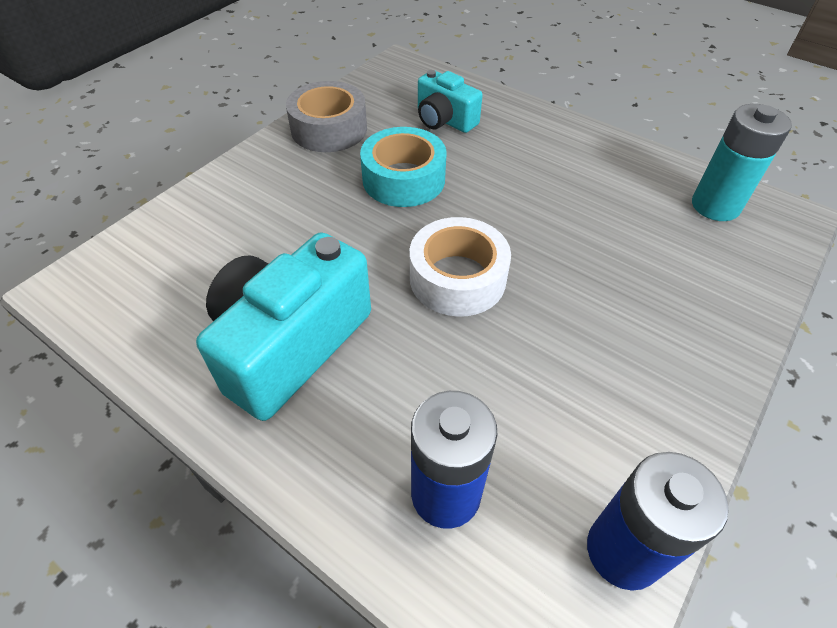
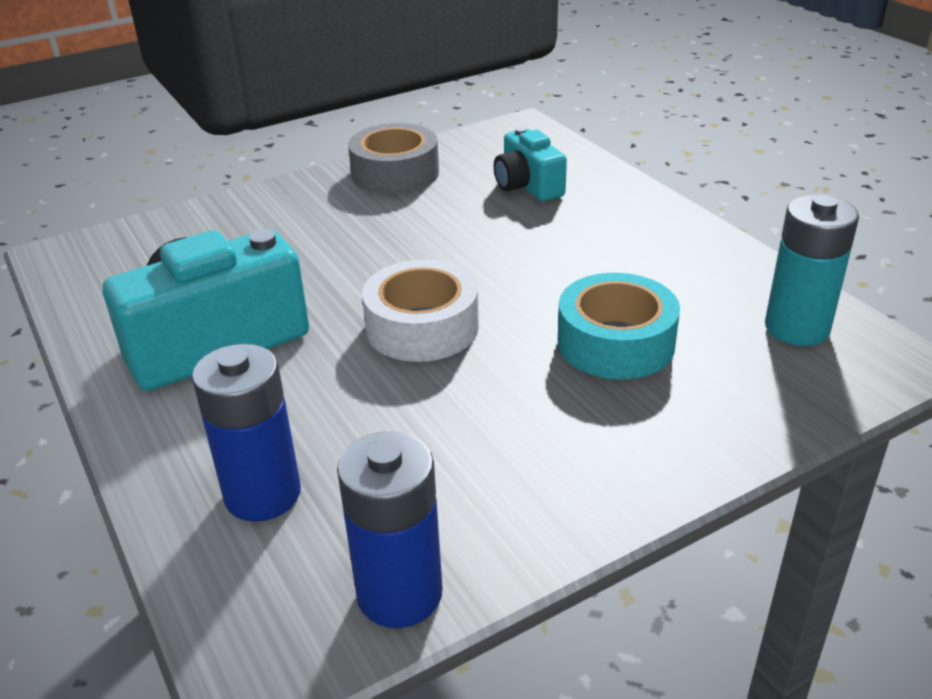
camera: 25 degrees right, 15 degrees down
(403, 179) = (437, 231): turquoise tape -> turquoise tape (615, 343)

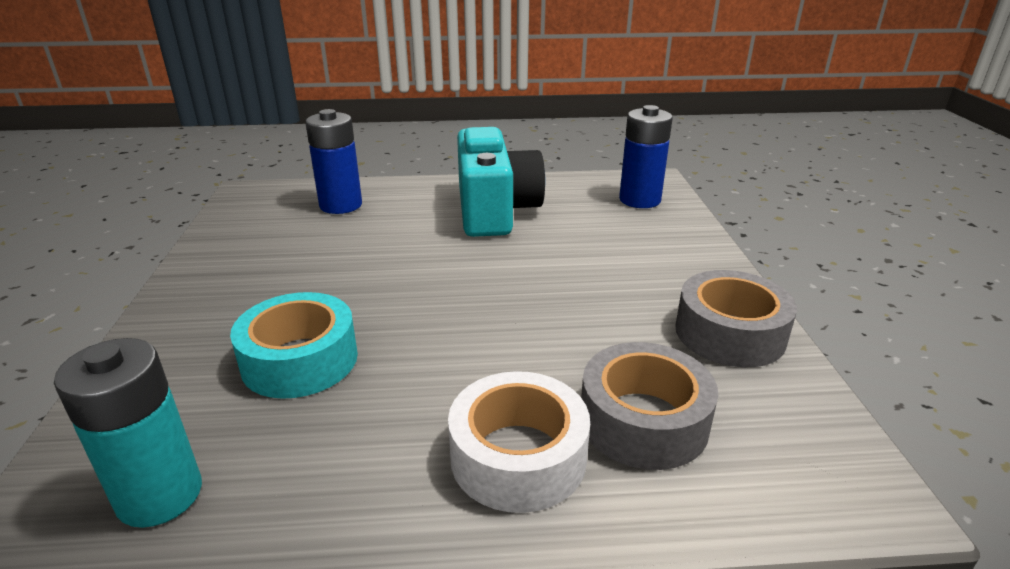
camera: 115 degrees right, 5 degrees down
(399, 594) = (229, 223): blue battery -> blue battery (639, 200)
(422, 327) = (429, 279): white tape -> white tape (518, 456)
(527, 186) = (643, 421): turquoise camera -> grey tape

